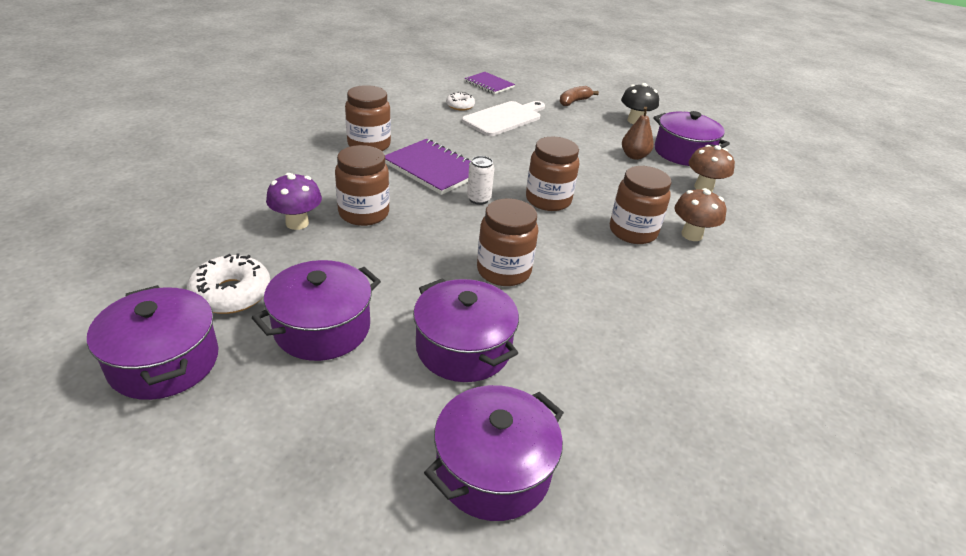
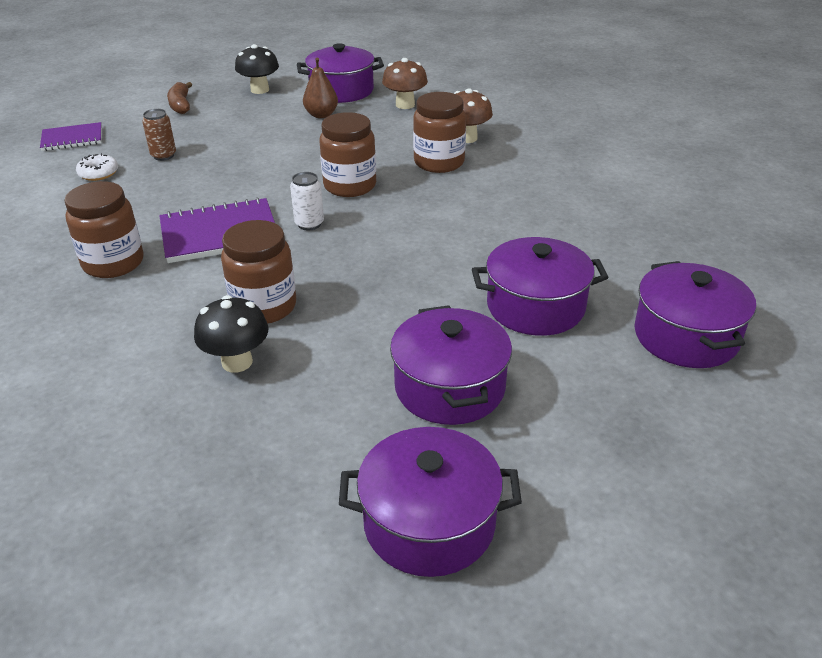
camera: 55 degrees left, 0 degrees up
(231, 293) = (339, 445): white donut -> none
(297, 223) = (237, 362): purple mushroom -> black mushroom
(503, 271) = (442, 249): brown jar -> none
(504, 118) = (163, 156): white cutting board -> brown can

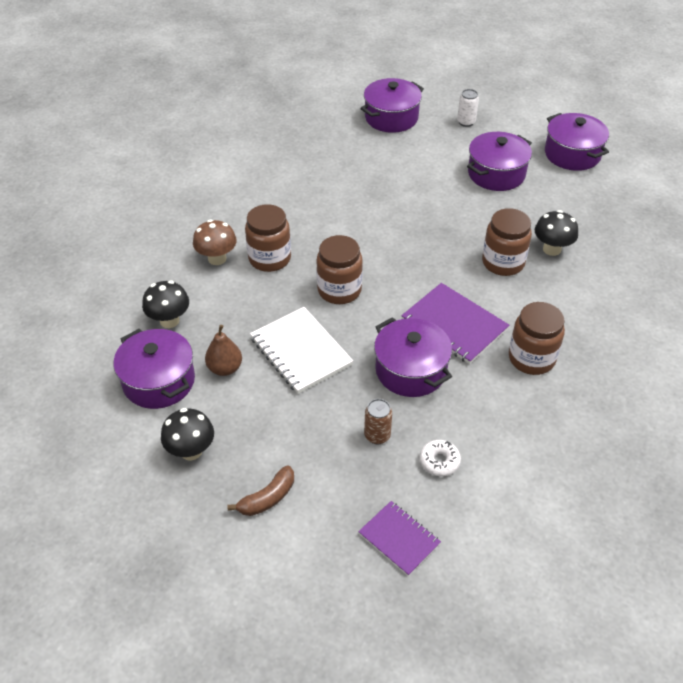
camera: 120 degrees left, 10 degrees up
(296, 148) = (301, 351): none -> white notebook
(309, 224) = (405, 286): white can -> white can (466, 122)
(405, 105) = (169, 320): brown mushroom -> black mushroom
(535, 307) = (409, 166): purple pot -> purple pot (411, 370)

